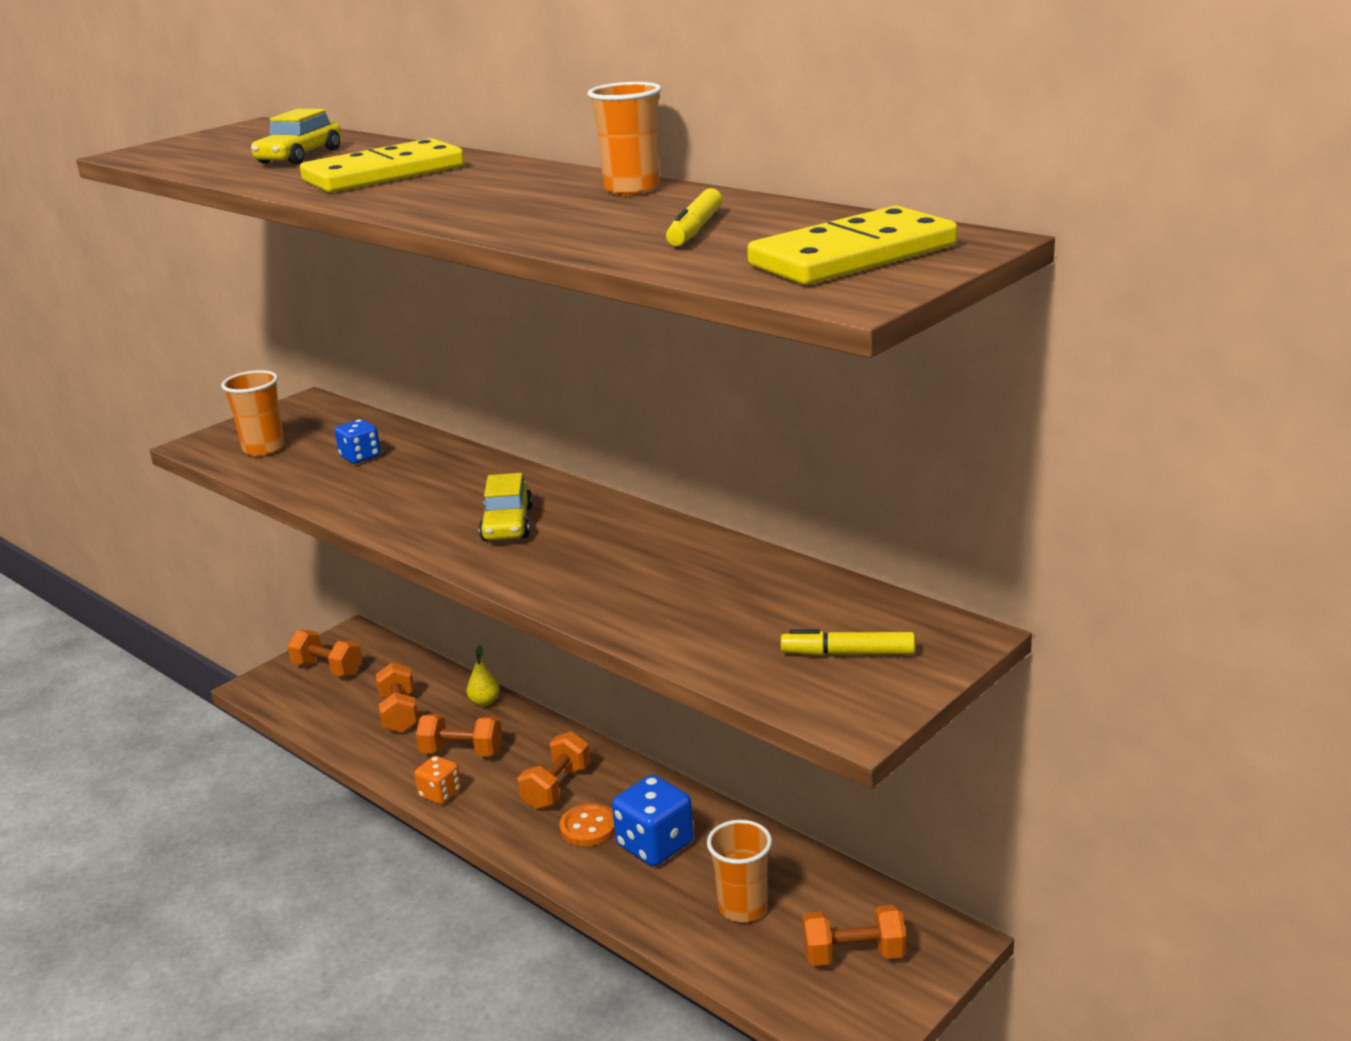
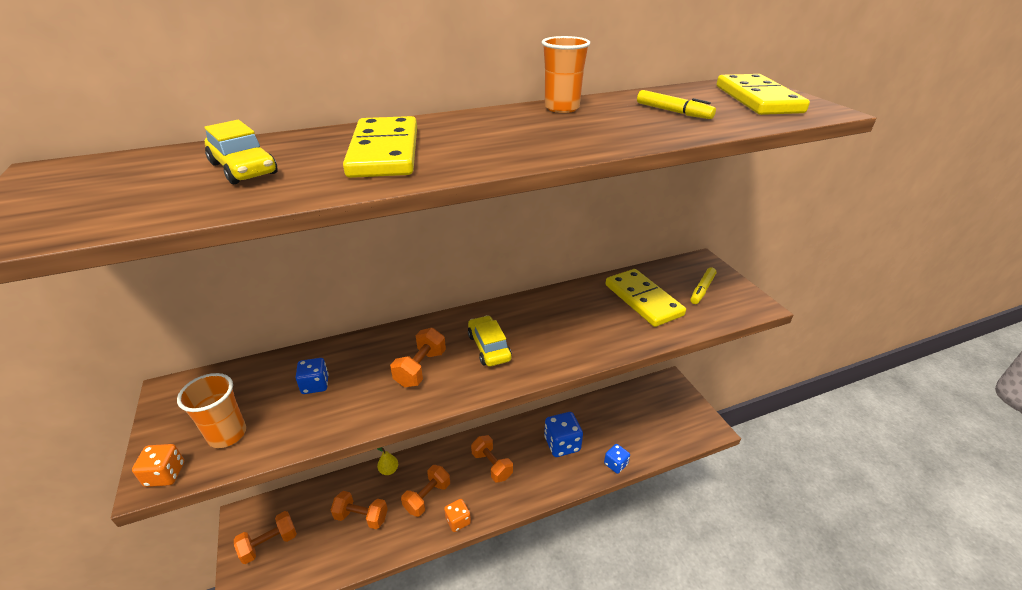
camera: 65 degrees left, 10 degrees up
(203, 446) = (165, 474): none -> orange dice
(507, 524) = (489, 347): yellow car -> yellow car turned 135 degrees counterclockwise
(588, 827) = (533, 464): orange button -> none
(657, 922) = (615, 464): none -> blue dice
(743, 907) = (621, 431): orange cup -> none
(746, 604) = (643, 300): none -> yellow domino
(853, 955) = (665, 410): orange dumbbell -> orange dumbbell (420, 368)

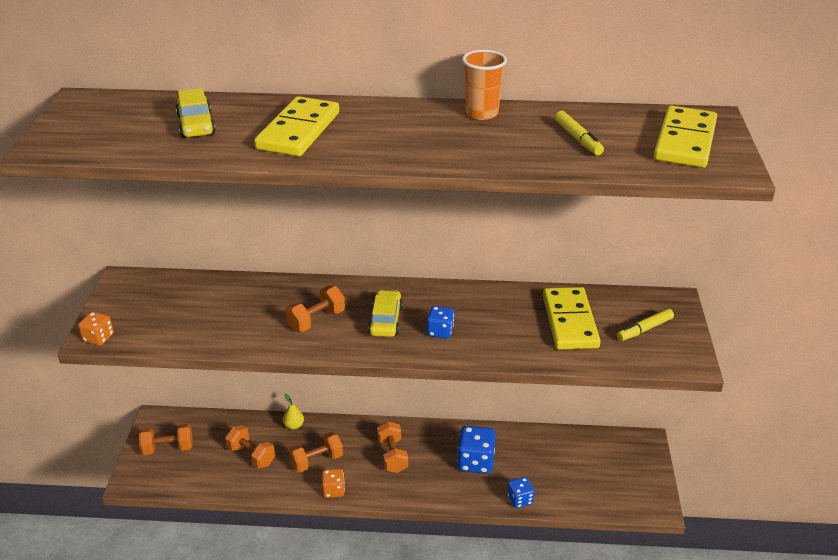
camera: 25 degrees right, 0 degrees up
(227, 434) = (148, 324): orange cup -> none
(315, 385) = (227, 308): blue dice -> blue dice (440, 331)

